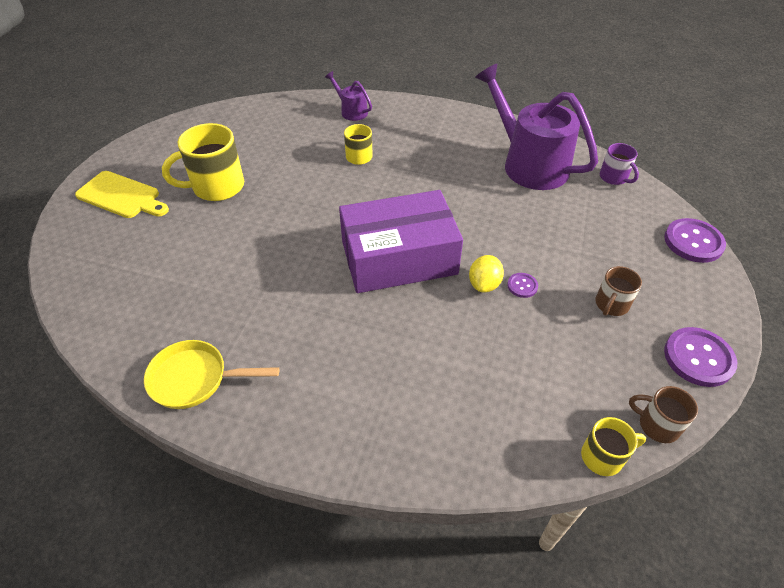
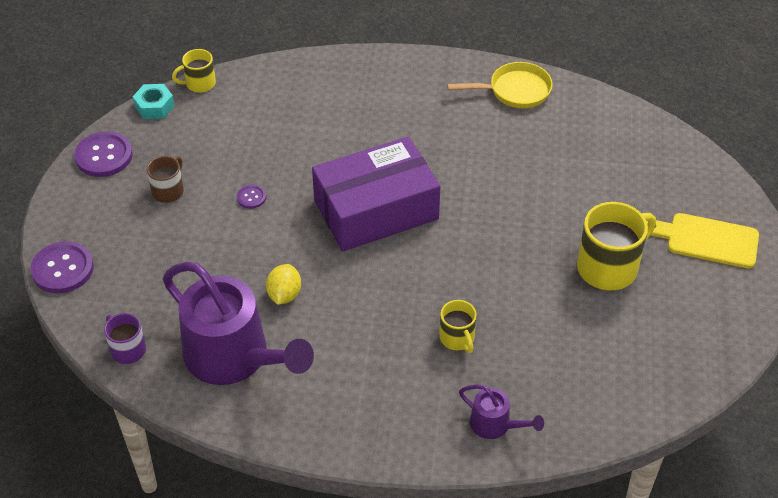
camera: 170 degrees right, 0 degrees up
(484, 284) = (288, 194): yellow lemon -> yellow lemon (284, 295)
(657, 425) = (154, 106): brown mug -> turquoise nut

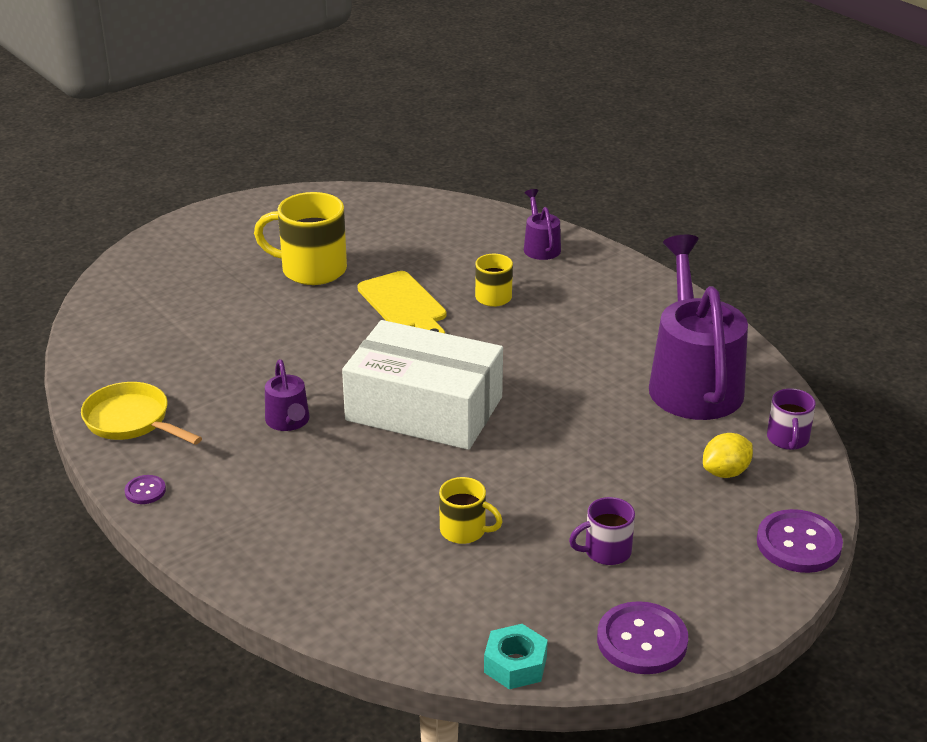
camera: 135 degrees left, 15 degrees down
(168, 191) = (606, 551): brown mug -> purple mug
(199, 83) = (426, 657): yellow mug -> yellow mug (464, 531)
(251, 197) = (526, 490): purple button -> purple button (145, 491)
(284, 295) = (595, 397): yellow lemon -> yellow lemon (725, 472)
(376, 210) = (424, 409): purple box -> white box
(436, 148) = (289, 421): none -> purple watering can
(707, 240) = (214, 244): yellow cutting board -> yellow cutting board (404, 305)

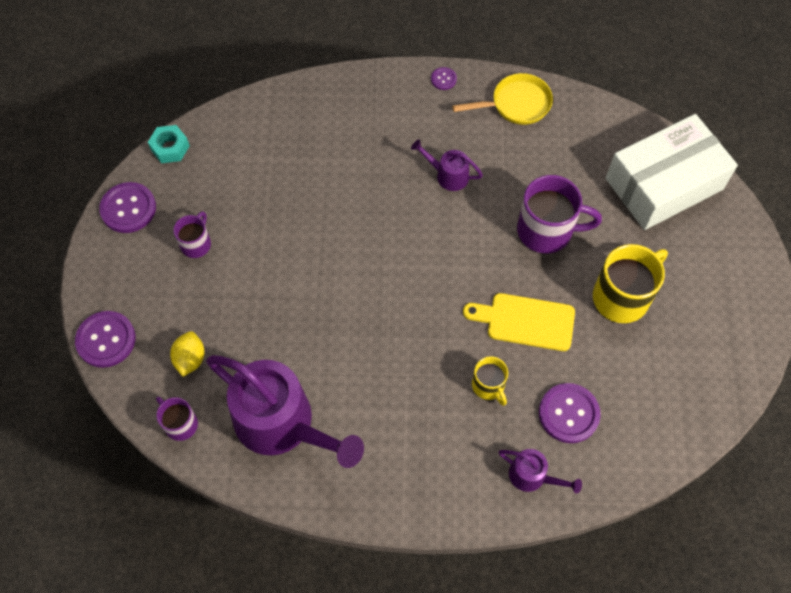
camera: 130 degrees right, 30 degrees up
(286, 334) = (547, 230): none -> purple mug
(424, 409) = (397, 250): white box -> white box (664, 184)
(463, 252) = (568, 414): none -> purple button
(464, 531) = (275, 193): yellow mug -> none

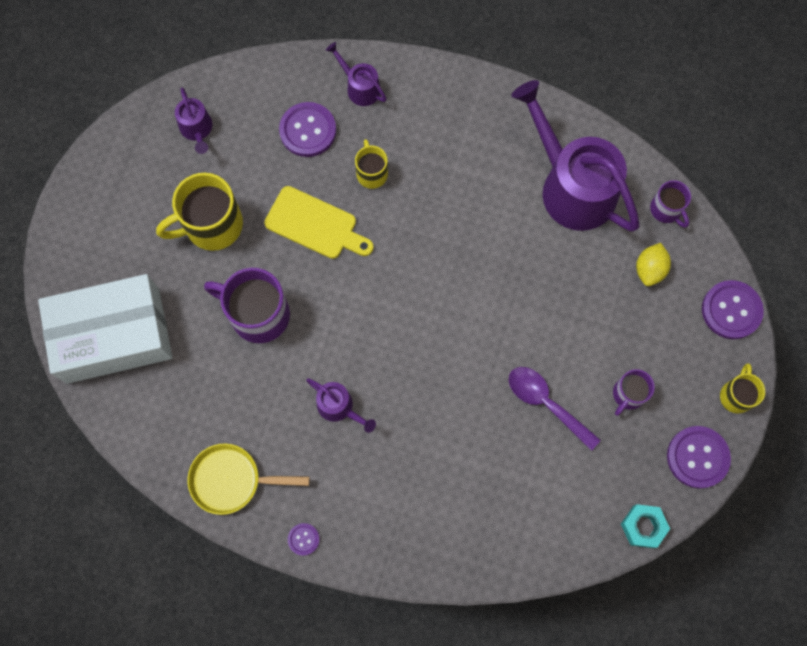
camera: 165 degrees left, 10 degrees up
(97, 266) = (736, 395): none -> yellow mug
(269, 219) = (546, 403): none -> purple spoon
(679, 385) = (197, 130): none -> purple watering can

